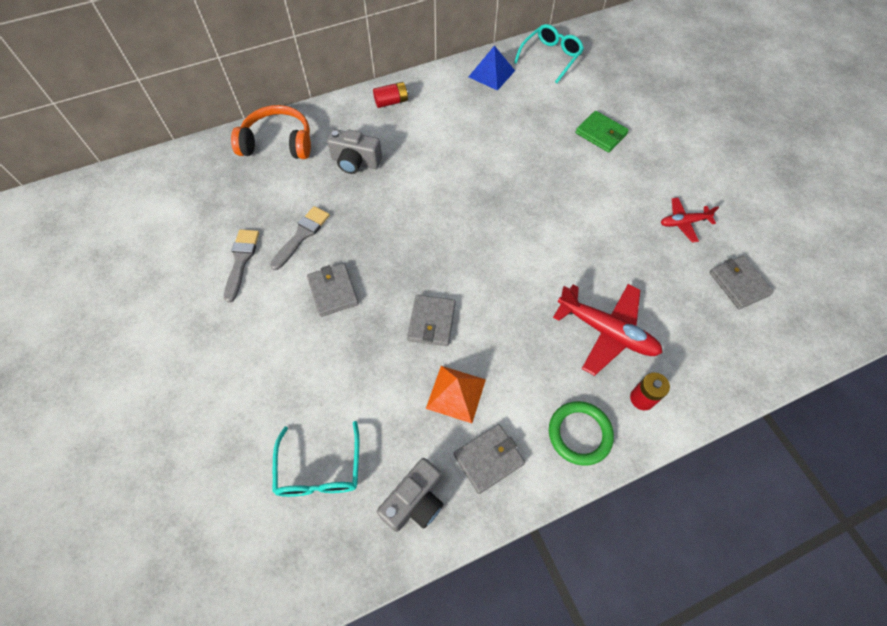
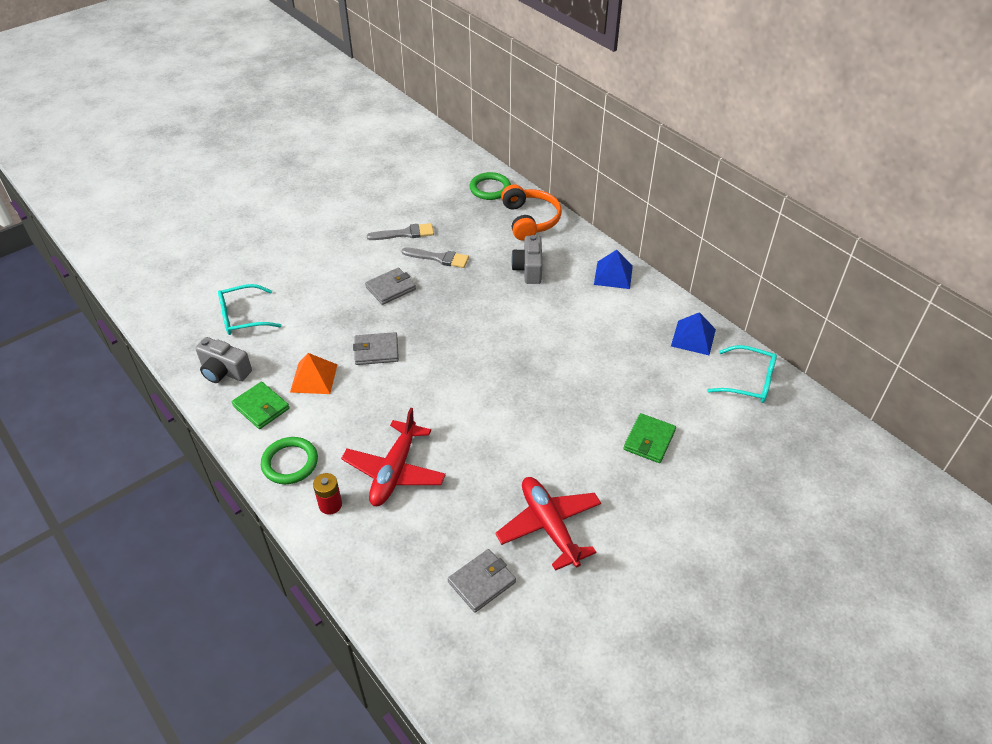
camera: 75 degrees right, 15 degrees down
(203, 164) = (490, 188): none -> green ring
(391, 102) = (613, 275): red battery -> blue pyramid
(488, 459) = (261, 407): grey wallet -> green wallet
(683, 222) = (549, 526): red plane -> red plane, size x1.80

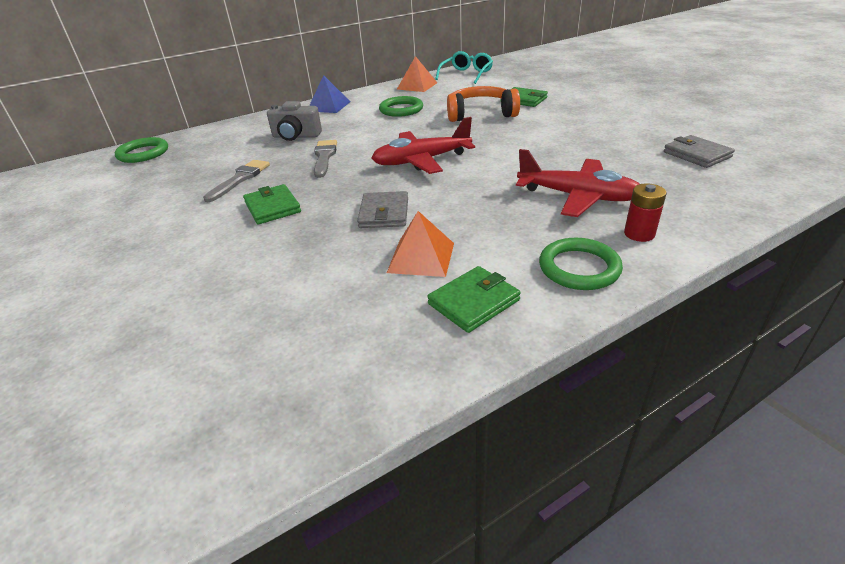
camera: 80 degrees left, 10 degrees down
(224, 371) = (384, 352): grey camera -> none
(243, 317) = (251, 340): turquoise glasses -> none
(390, 288) = (272, 207): grey wallet -> green wallet
(404, 233) = (172, 201): grey brush -> grey brush (324, 157)
(530, 220) = (220, 135): orange headphones -> orange headphones (480, 114)
(549, 526) = (622, 130): red plane -> red plane (421, 161)
(606, 333) = (401, 109): none -> green ring
(693, 337) = (417, 86): blue pyramid -> orange pyramid

